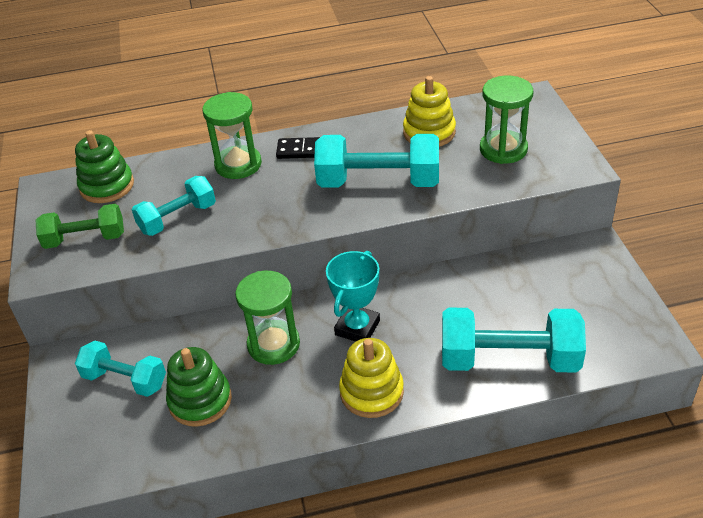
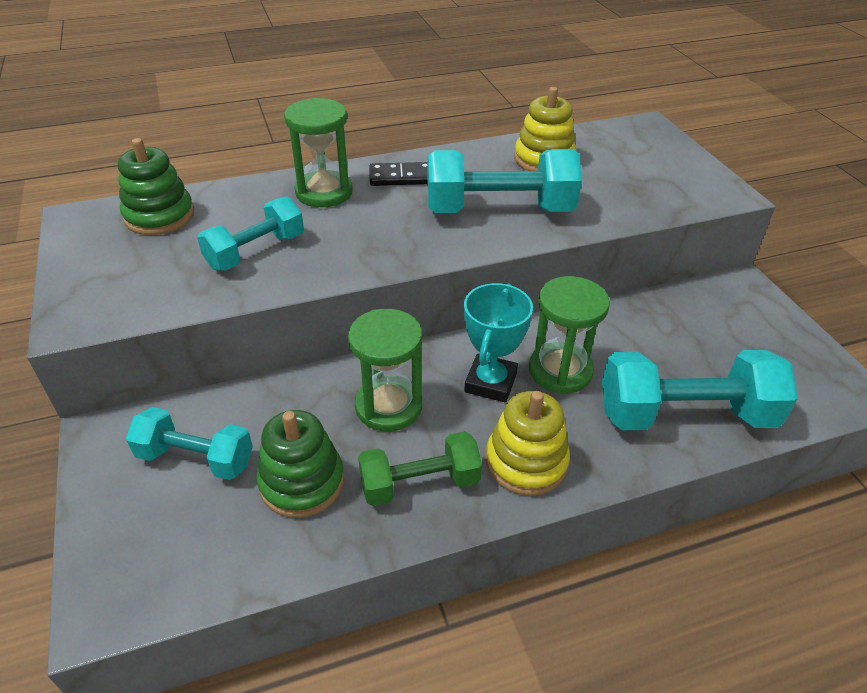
camera: 10 degrees left, 0 degrees up
(85, 239) = (134, 277): green dumbbell -> green dumbbell (420, 484)
(503, 149) = (633, 176): green hourglass -> green hourglass (560, 371)

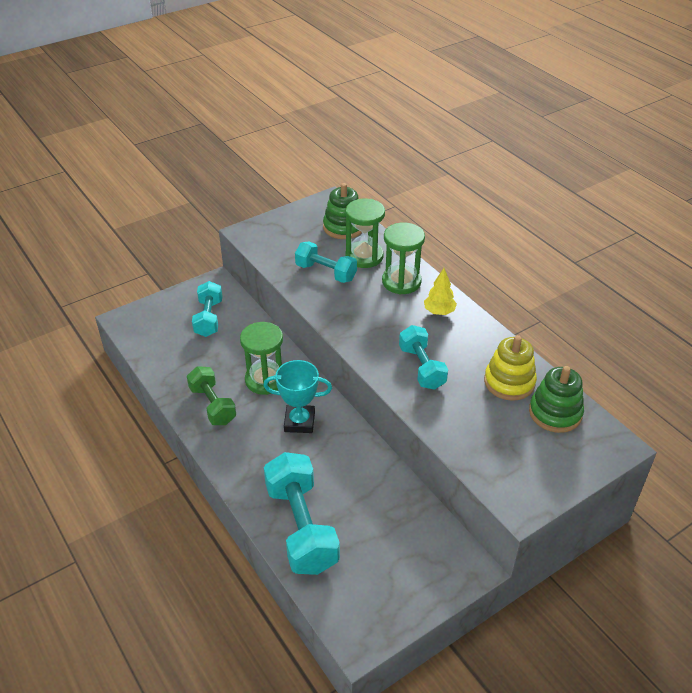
camera: 75 degrees right, 0 degrees up
(302, 482) = (203, 360): green stacking toy -> green stacking toy (555, 413)
(401, 177) = (439, 312): black domino -> yellow tree
(499, 210) = (421, 367): turquoise dumbbell -> turquoise dumbbell, size x0.63
(526, 462) = (239, 448): yellow stacking toy -> none
(560, 371) = (322, 455): green hourglass -> green hourglass (364, 256)

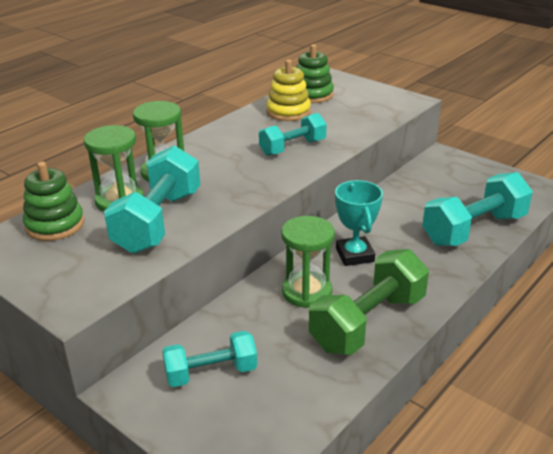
camera: 105 degrees left, 10 degrees down
(212, 405) = (368, 323): green dumbbell -> green dumbbell, size x1.59
(326, 272) = (158, 221): turquoise dumbbell -> turquoise dumbbell, size x1.59
(439, 312) = (207, 148): yellow tree -> none

